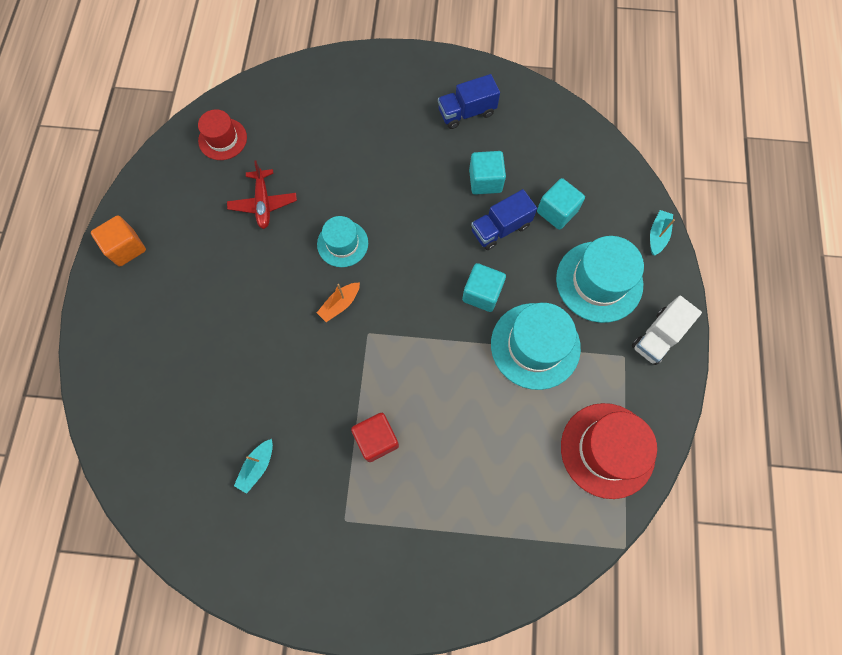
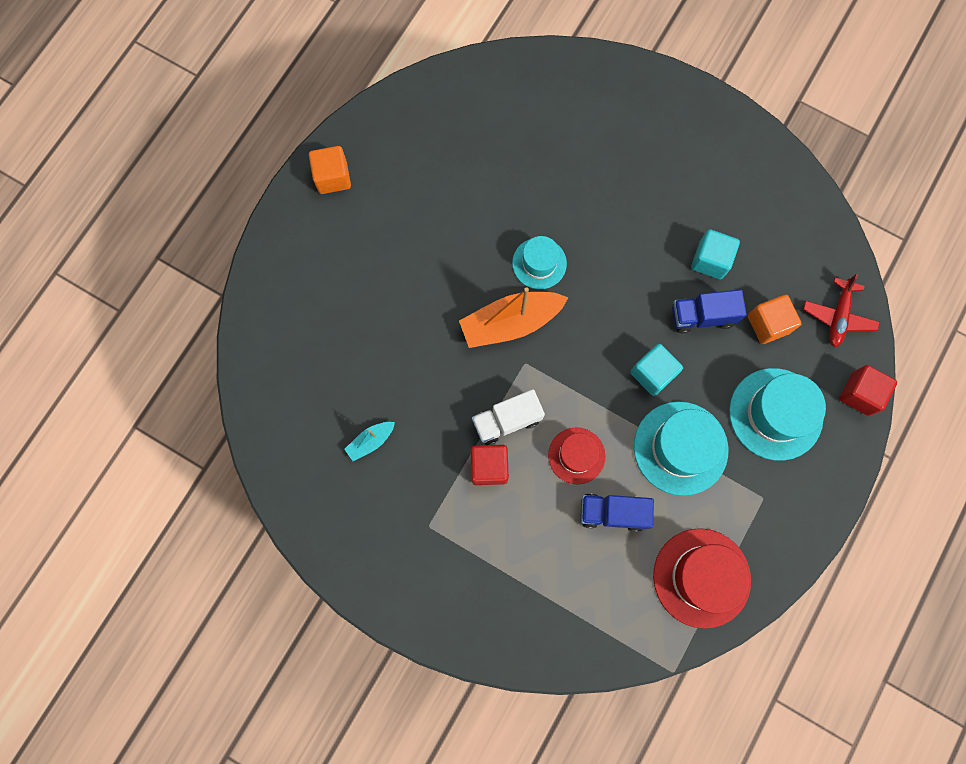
camera: 25 degrees right, 5 degrees up
(222, 139) = (467, 103): red hat -> red hat (576, 455)
(263, 203) = (480, 188): red plane -> red plane (838, 316)
(340, 304) = (510, 323): orange boat -> orange boat, size x2.01
(466, 112) = (726, 179): blue truck -> blue truck (612, 513)
(557, 211) = (768, 324): turquoise cube -> orange cube
(657, 235) = (860, 394): turquoise boat -> red cube
(658, 336) = (807, 494): white truck -> white truck (507, 421)

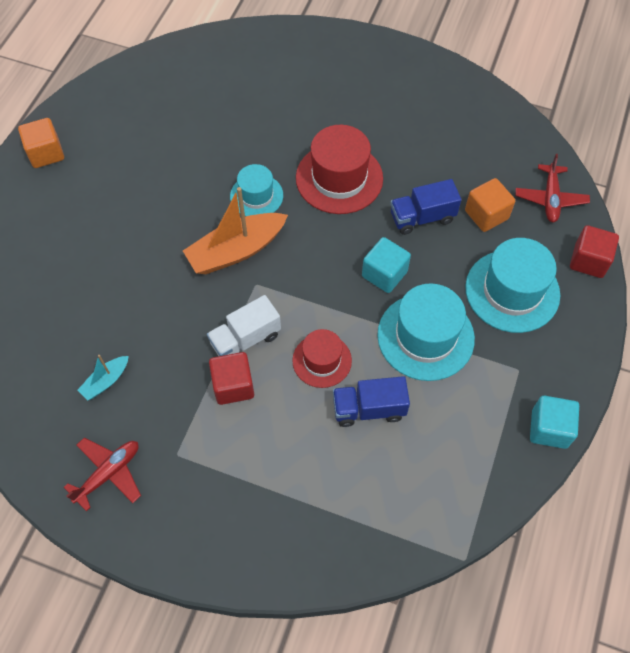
camera: 10 degrees left, 15 degrees down
(365, 534) = (108, 474): none -> red plane
(701, 577) = (473, 457): red hat -> red hat (339, 178)
(710, 260) = (419, 170): turquoise cube -> turquoise cube (549, 429)

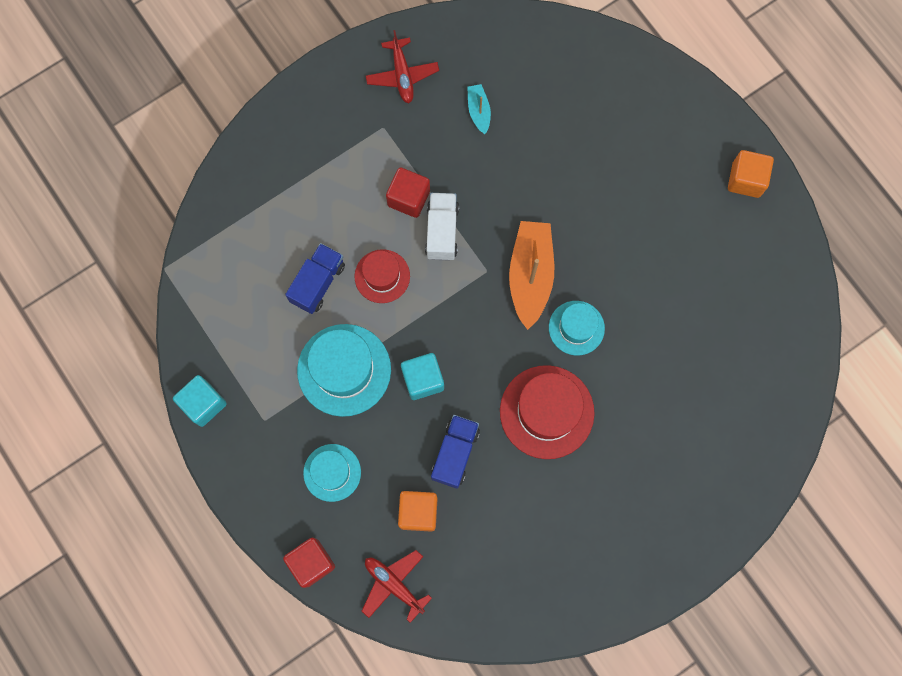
camera: 125 degrees right, 15 degrees up
(512, 291) = (332, 472): turquoise hat -> turquoise hat, size x0.60

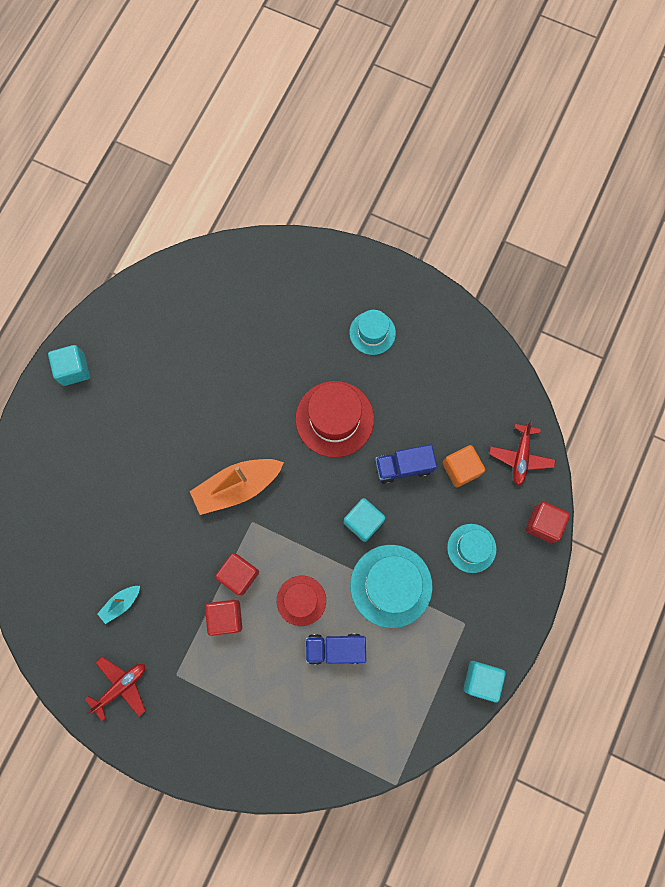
camera: 120 degrees left, 0 degrees up
(442, 231) = (239, 575): white truck -> red cube
(576, 328) = (259, 431): turquoise hat -> turquoise hat (372, 333)
(746, 180) = (74, 370): orange cube -> turquoise cube

